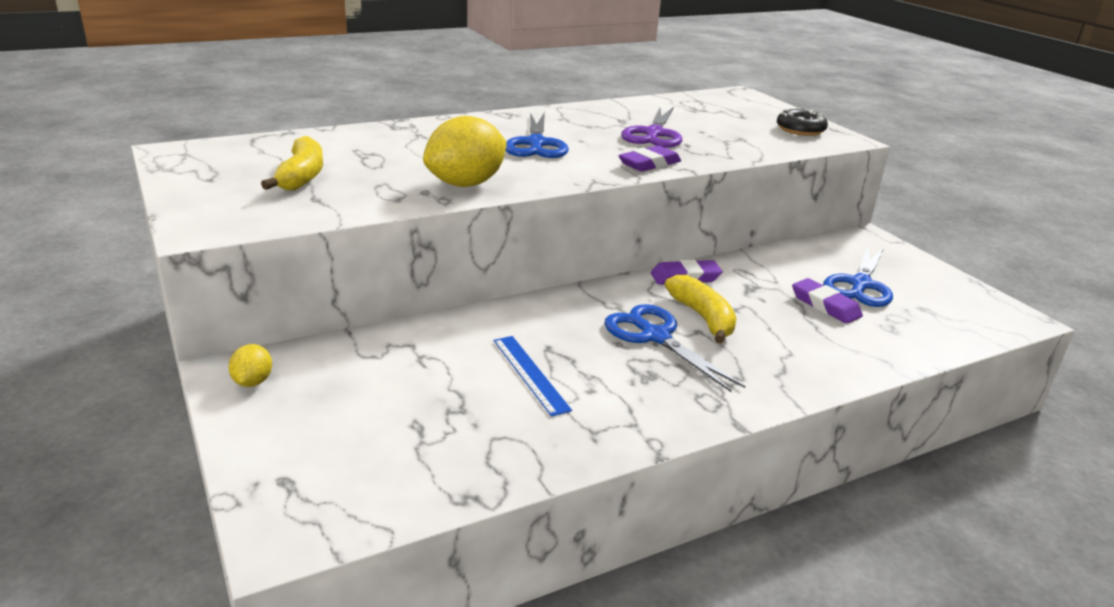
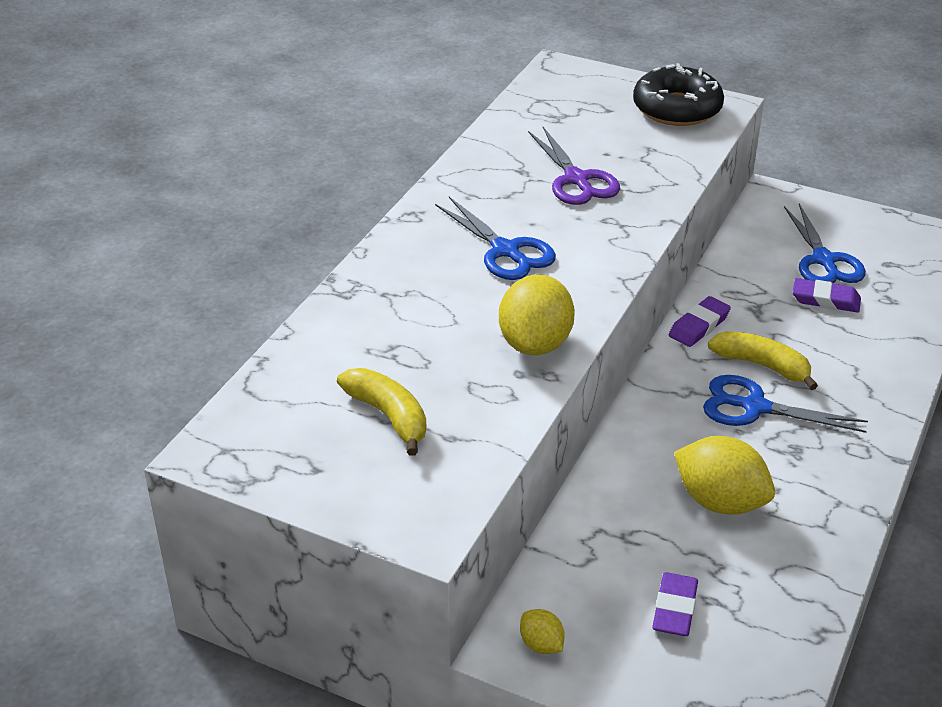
camera: 35 degrees left, 10 degrees up
(530, 374) = (720, 501): blue ruler -> yellow lemon
(649, 164) = (631, 229): purple eraser -> purple eraser (675, 609)
(800, 130) = (677, 109): black donut -> black donut, size x1.66

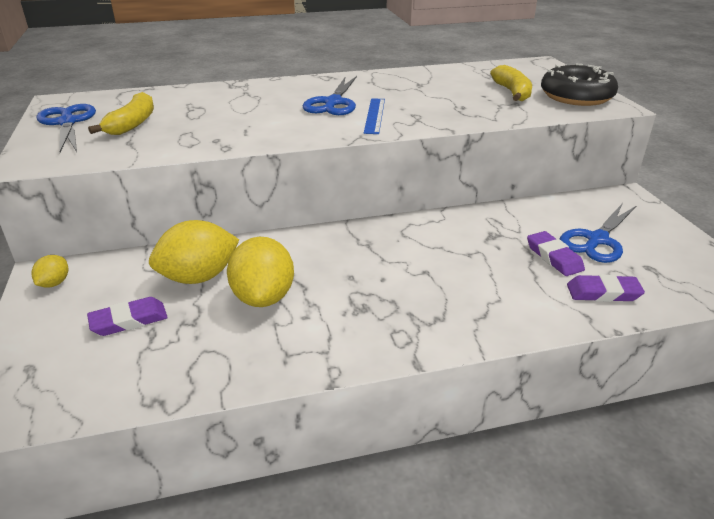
camera: 50 degrees right, 5 degrees down
(535, 344) = (252, 135): yellow lemon -> yellow lemon (199, 277)
(576, 179) = (439, 97): purple scissors -> none
(578, 243) = (374, 115): none -> blue ruler
(699, 326) = (439, 222): purple eraser -> purple eraser (603, 293)
(755, 407) = (385, 273): blue scissors -> blue scissors (67, 122)
(762, 366) = (435, 260): yellow banana -> yellow banana (512, 92)

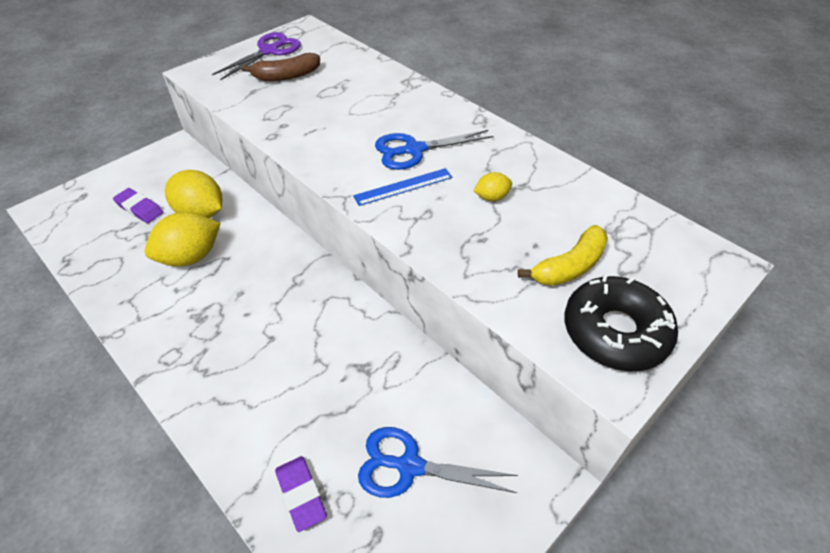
camera: 60 degrees right, 15 degrees up
(54, 283) = (166, 157): yellow lemon -> yellow lemon (491, 197)
(67, 122) = (269, 51): blue scissors -> purple scissors
(132, 124) = (286, 76): yellow banana -> brown banana
(554, 257) = (348, 432): purple eraser -> none

